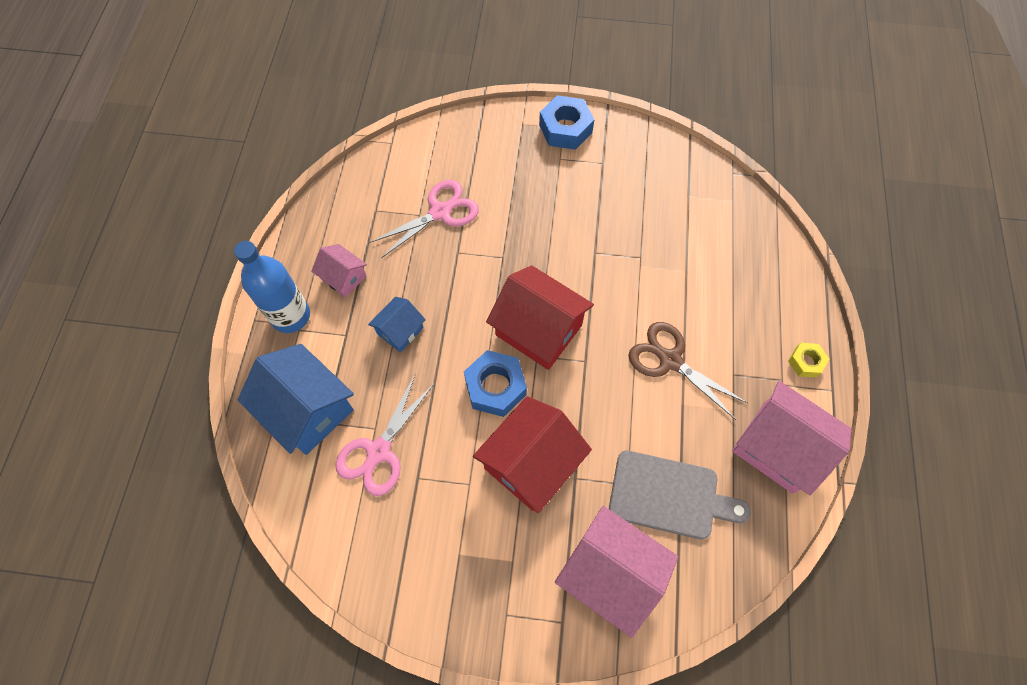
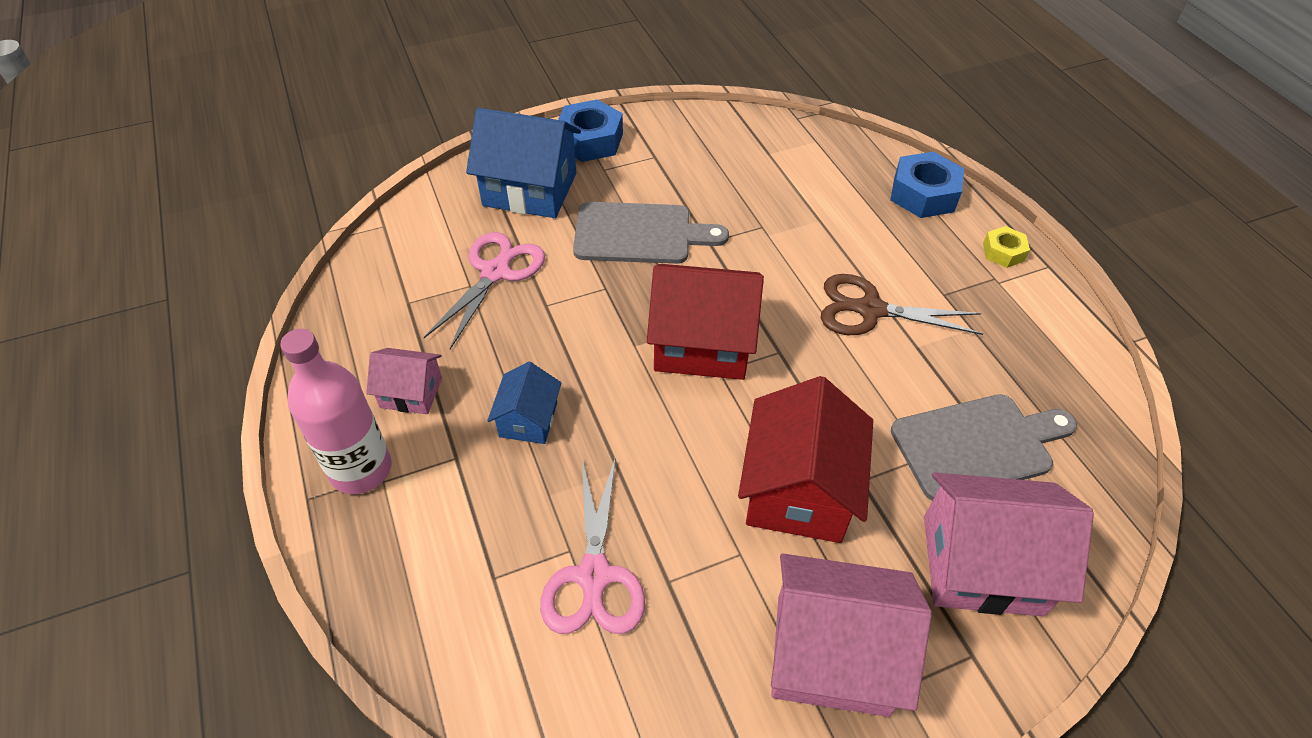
camera: 30 degrees left, 15 degrees down
(291, 316) = (361, 469): blue bottle -> pink bottle
(308, 410) = (458, 574): blue house -> blue house (530, 189)
(495, 387) = (694, 427): blue nut -> blue nut (923, 194)
(551, 224) = (639, 234): none -> grey cutting board
(777, 447) = (1044, 342): pink house -> pink house (831, 654)

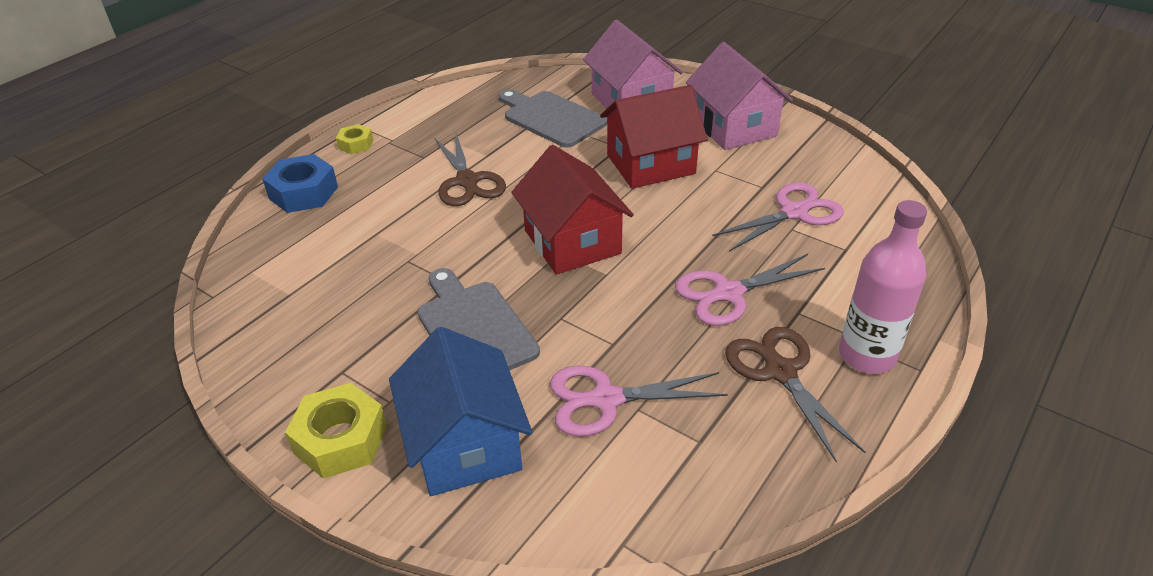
camera: 120 degrees left, 10 degrees down
(411, 393) = (780, 372): pink house -> brown scissors
(528, 419) = (728, 293): blue house -> pink scissors
(590, 140) = (341, 440): blue nut -> yellow nut

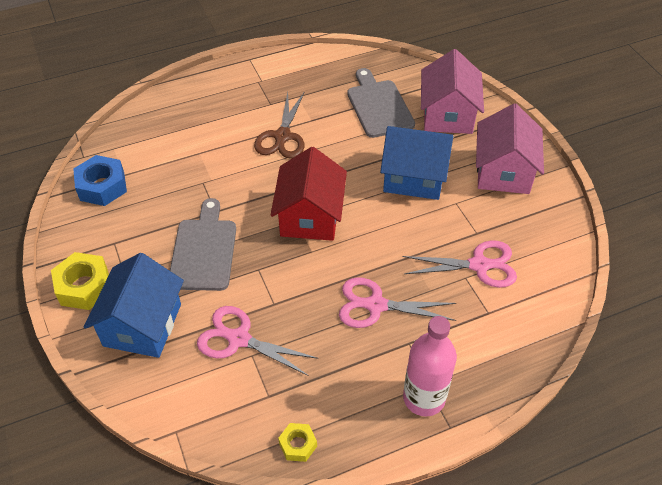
camera: 30 degrees right, 10 degrees up
(303, 192) = (180, 101): blue nut -> blue nut (102, 186)
(356, 144) = (237, 75): yellow nut -> yellow nut (298, 445)
(650, 164) = (414, 177): red house -> blue house
(780, 372) = (357, 378): brown scissors -> none

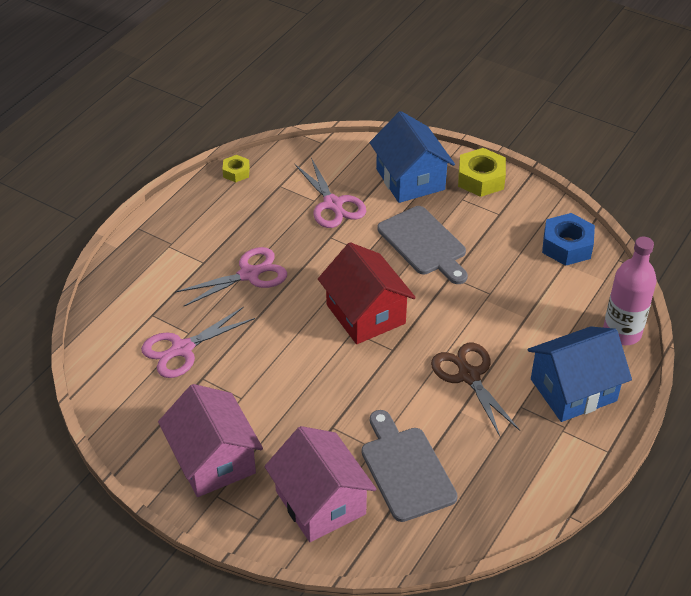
camera: 145 degrees right, 5 degrees down
(239, 339) = (333, 204): pink scissors -> pink scissors turned 75 degrees clockwise
(379, 106) = (406, 470): grey cutting board -> grey cutting board turned 150 degrees counterclockwise
(414, 177) = (301, 403): blue house -> blue house (573, 390)
(424, 398) = (168, 235): pink bottle -> pink bottle (622, 332)

